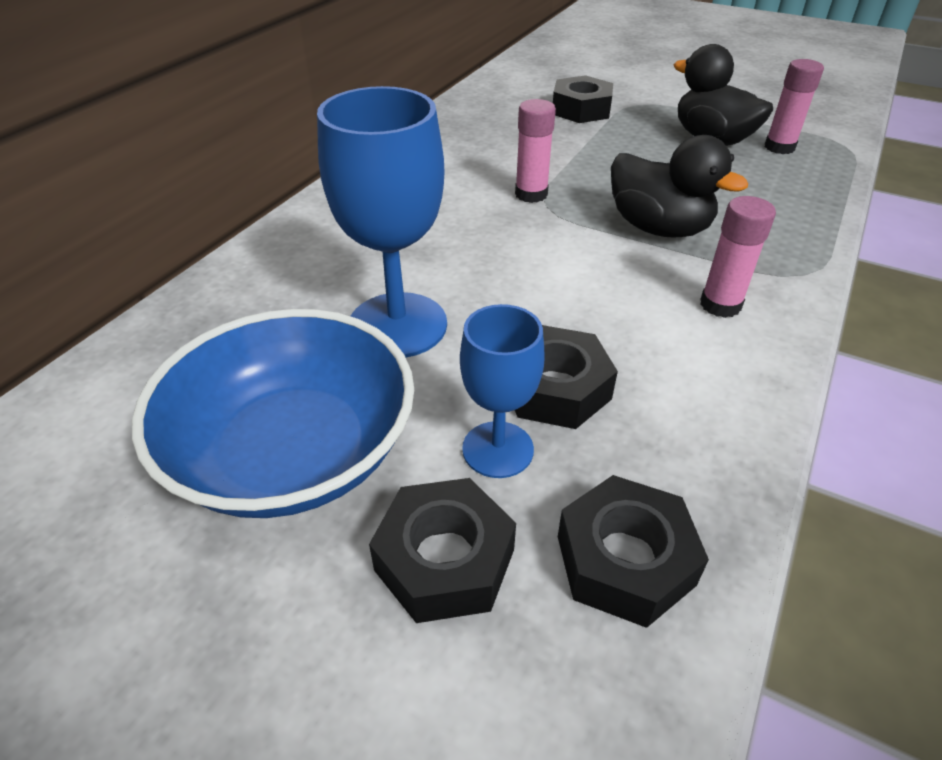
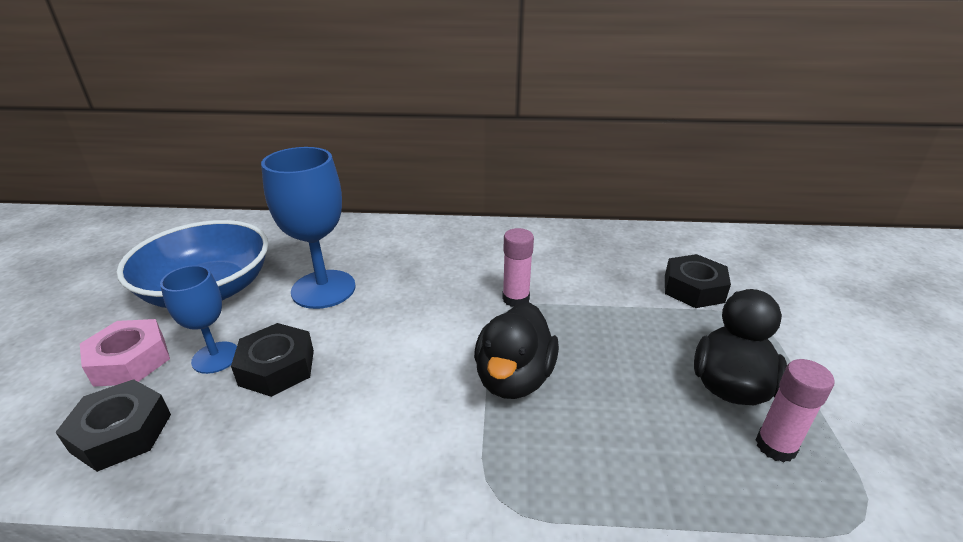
camera: 65 degrees right, 10 degrees down
(445, 560) = (130, 361): black nut -> pink nut
(720, 305) = (411, 438): pink glue stick -> none

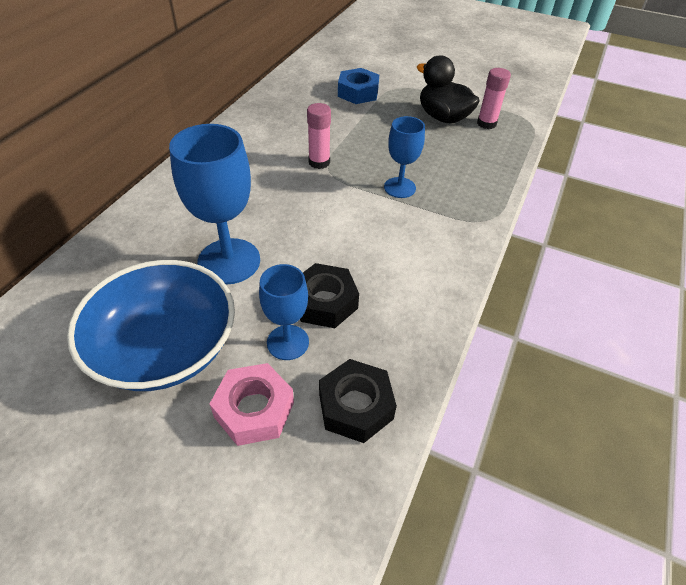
camera: 70 degrees left, 15 degrees up
(514, 378) = (399, 187): black duck -> blue goblet
(693, 289) = (358, 92): black nut -> blue nut

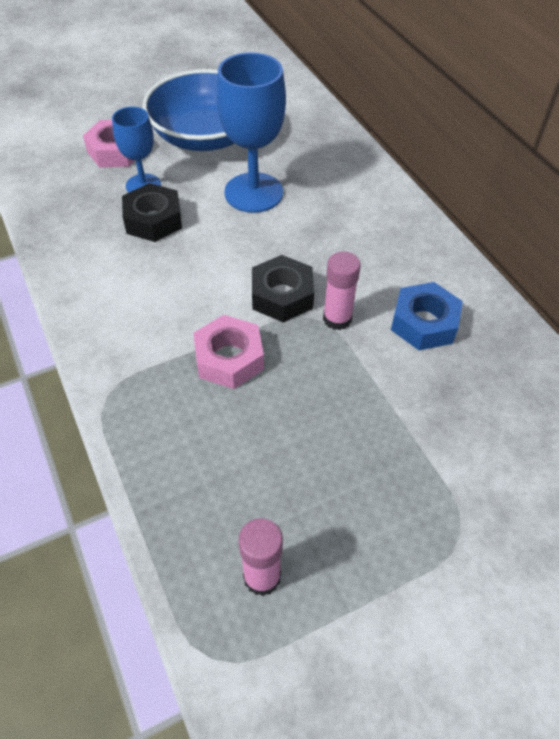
camera: 130 degrees right, 5 degrees up
(355, 406) = (61, 189): black nut -> black nut (282, 296)
(358, 92) = (477, 464): blue nut -> blue nut (424, 323)
(399, 187) = (229, 358): blue goblet -> pink nut
(443, 117) = (326, 527): black duck -> none

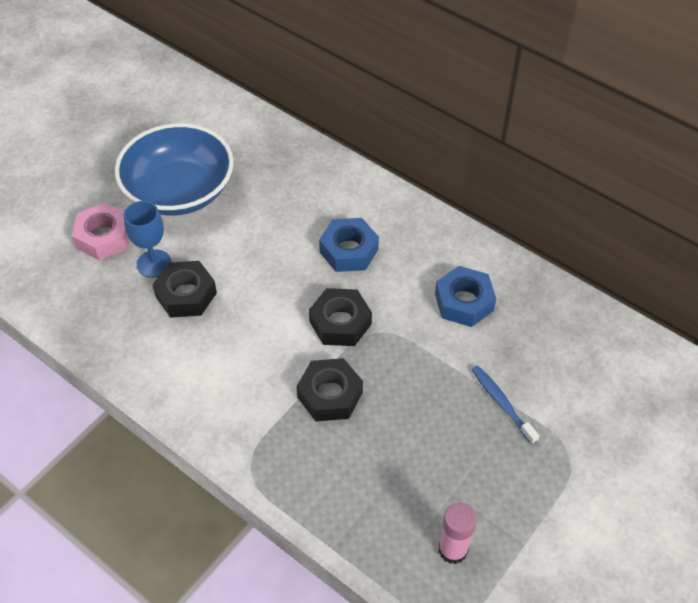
camera: 25 degrees left, 0 degrees up
(229, 358) = (330, 395): pink nut -> black nut
(253, 193) = (259, 234): blue goblet -> none
(331, 235) = (349, 250): none -> blue nut
(337, 319) = (395, 325): pink glue stick -> none
(409, 441) = (502, 404): none -> blue toothbrush

